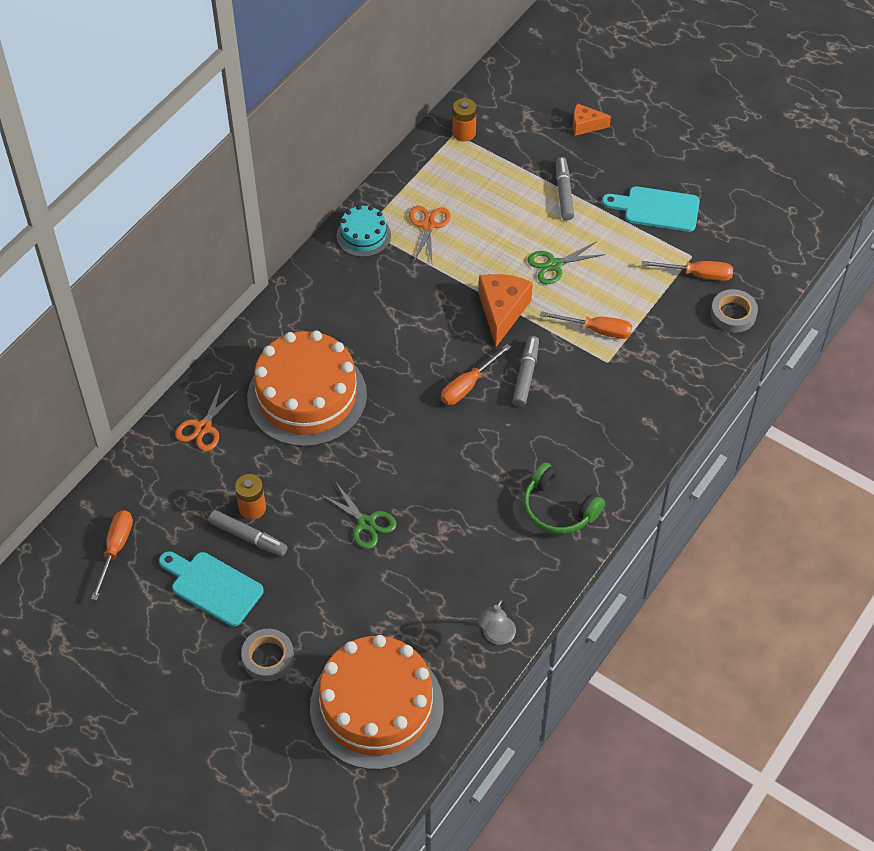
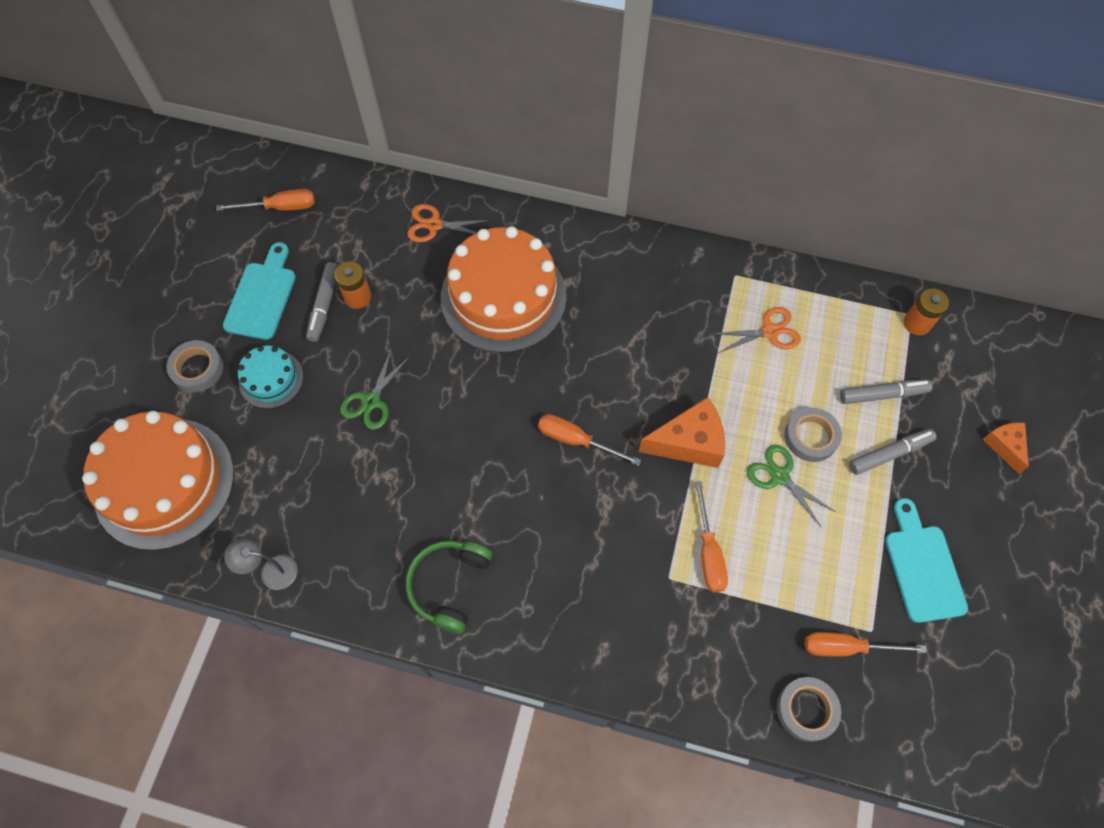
camera: 70 degrees right, 10 degrees up
(363, 235) = (725, 276): turquoise cake -> turquoise cake (271, 379)
(526, 375) = (613, 495): grey marker -> grey marker (883, 394)
(530, 234) = (811, 437): none -> grey tape
(698, 275) = (846, 647): orange screwdriver -> orange screwdriver turned 105 degrees clockwise

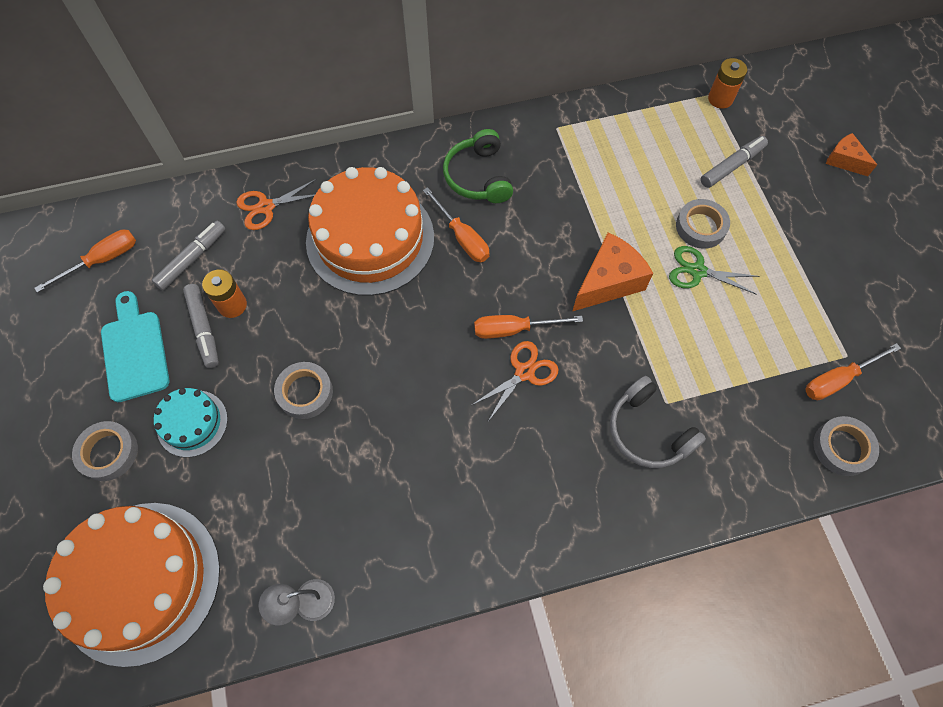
camera: 30 degrees left, 0 degrees up
(371, 401) = (305, 392): green scissors -> grey tape
(449, 585) = (483, 518): green headphones -> green headphones (478, 177)
(636, 593) = (648, 431): none -> grey headphones
(708, 552) = (683, 363): orange screwdriver -> orange screwdriver (462, 237)
(770, 331) = (613, 159): orange scissors -> orange scissors (524, 372)
(889, 454) = (767, 209): grey marker -> grey marker (192, 259)
(922, 567) = (849, 284): turquoise cutting board -> none

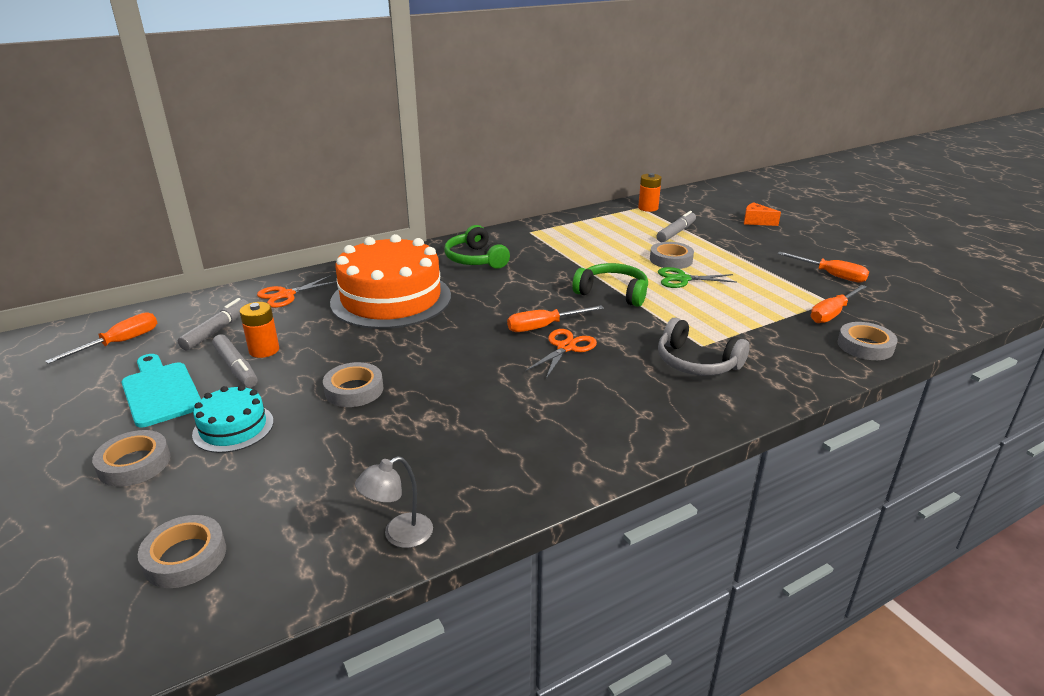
camera: 15 degrees left, 35 degrees down
(141, 581) = (185, 557): orange cake -> grey tape
(462, 237) = (475, 288): orange screwdriver -> orange screwdriver (831, 275)
(608, 282) = (613, 293): orange cheese -> green headphones

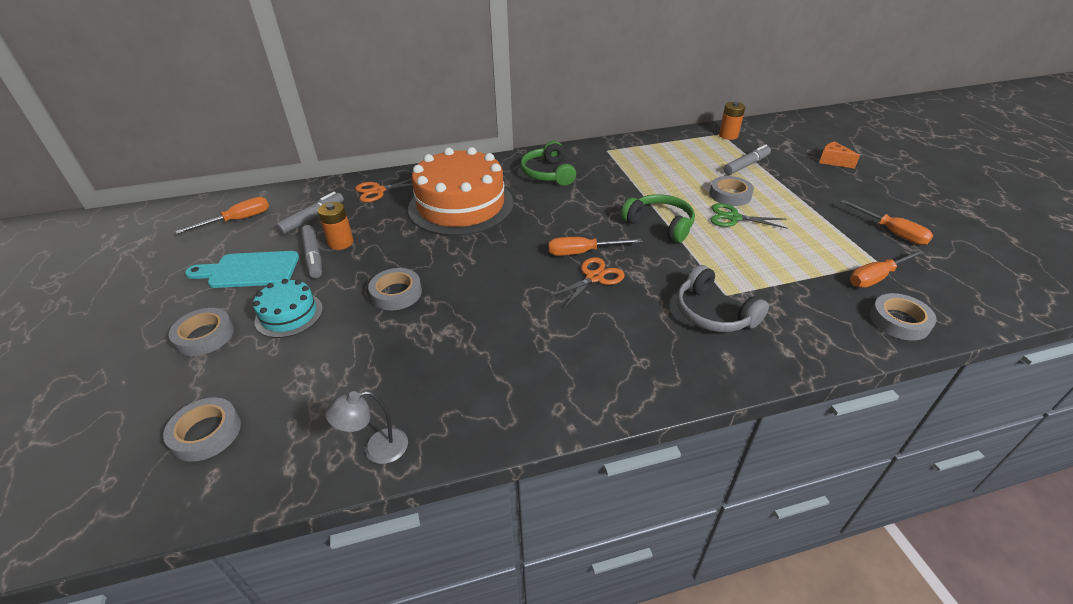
camera: 15 degrees right, 10 degrees up
(160, 391) = (249, 270): turquoise cutting board -> turquoise cutting board turned 75 degrees counterclockwise

